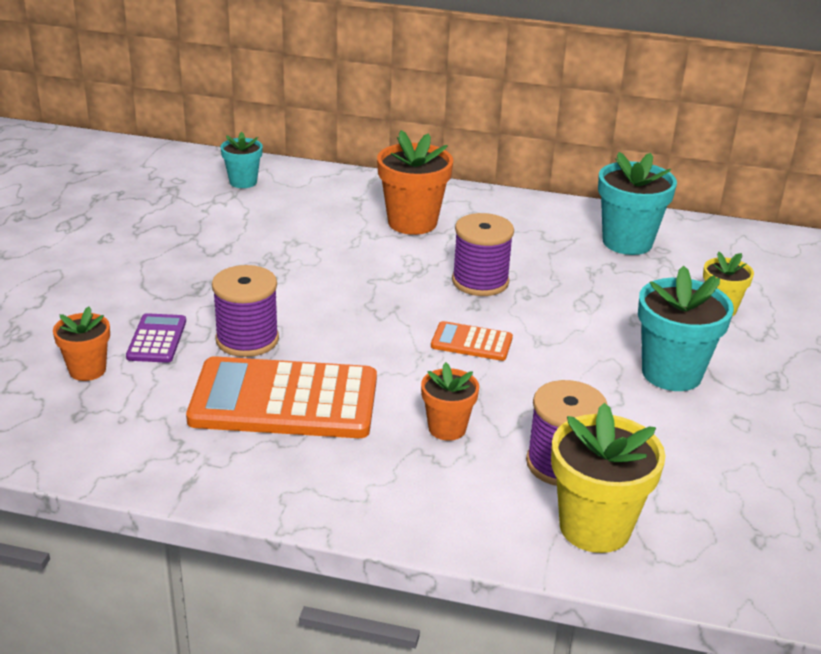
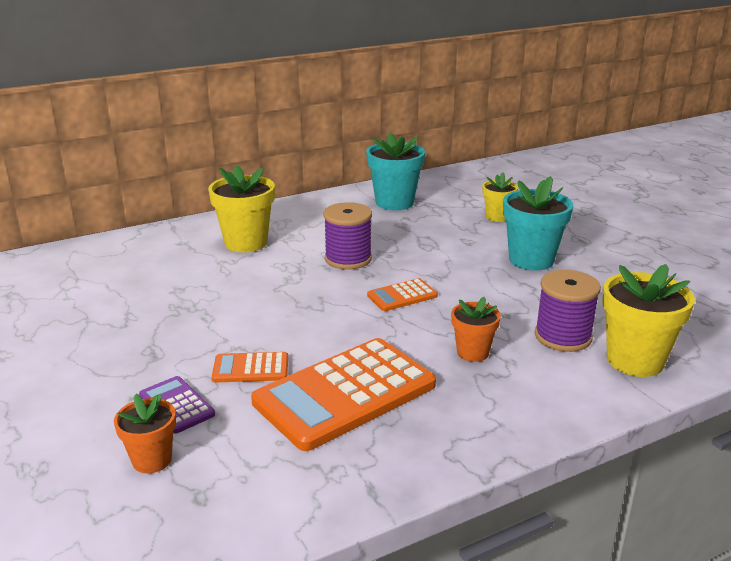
camera: 40 degrees left, 5 degrees down
(243, 182) = (69, 266): turquoise flower pot -> none
(247, 339) = (251, 368): purple spool -> orange calculator
(412, 222) = (246, 243): orange flower pot -> yellow flower pot

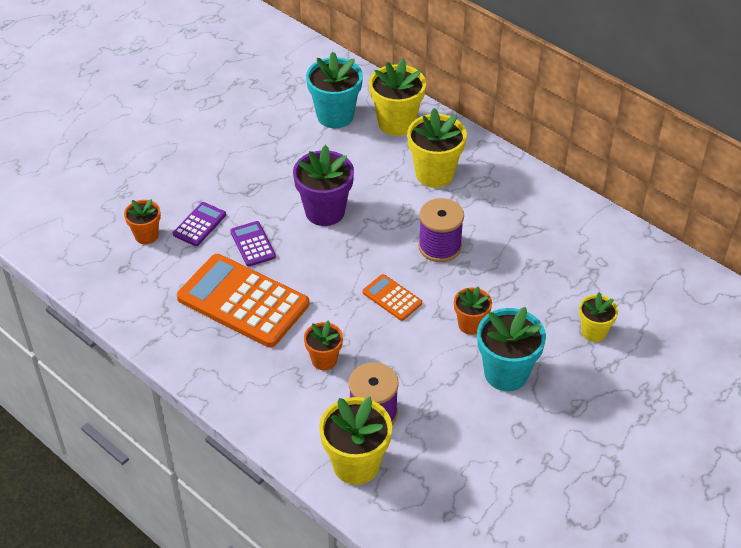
camera: 70 degrees right, 20 degrees up
(151, 247) = (396, 123): none -> yellow flower pot
(241, 310) = (325, 212): none -> purple flower pot
(251, 368) = (252, 244): orange calculator -> purple calculator
(394, 202) = (580, 245): turquoise flower pot -> turquoise flower pot (335, 116)
(462, 264) = (470, 325): none -> orange flower pot

